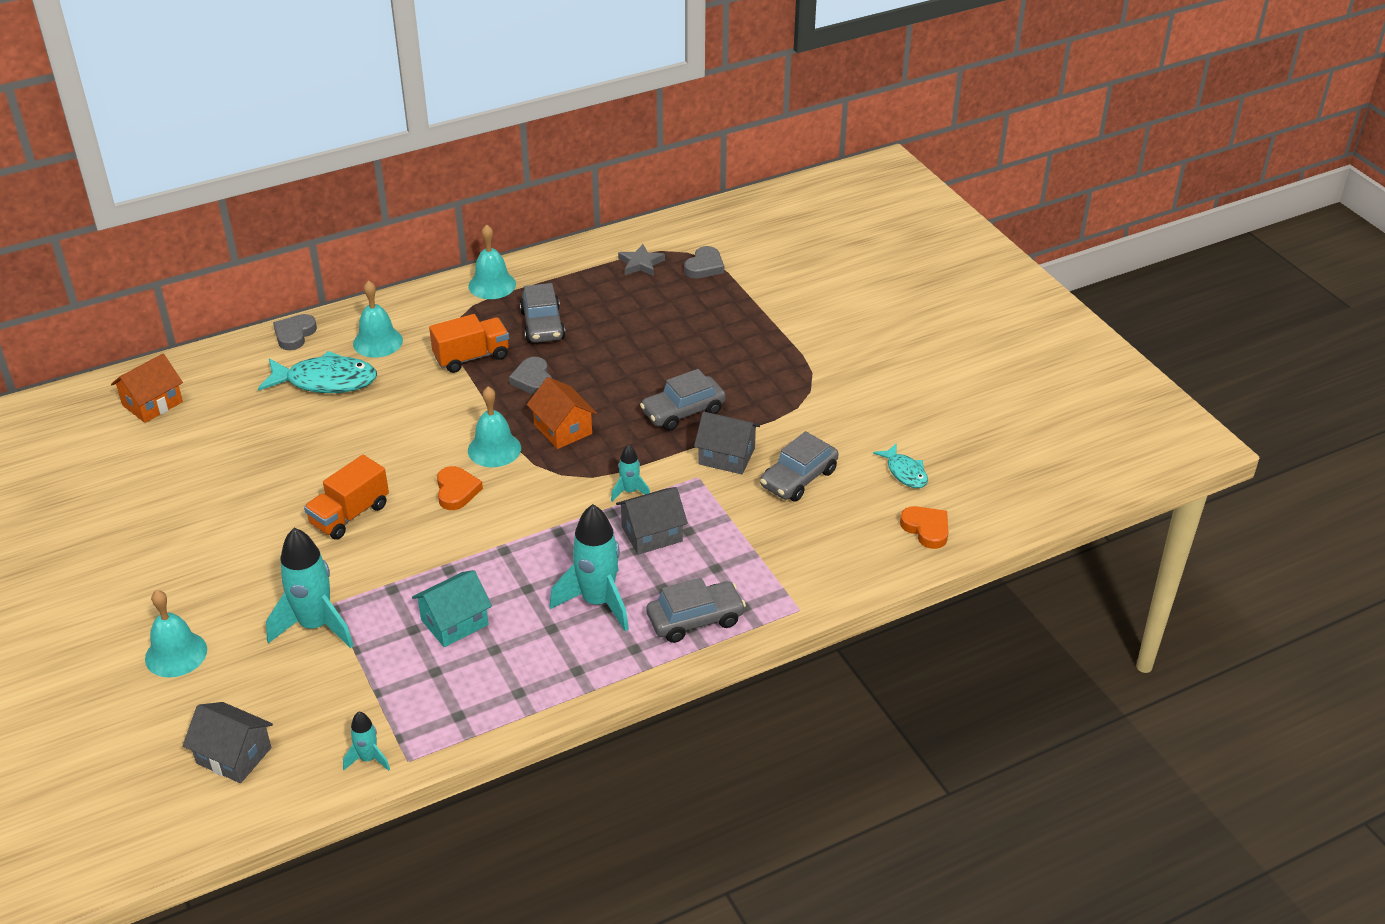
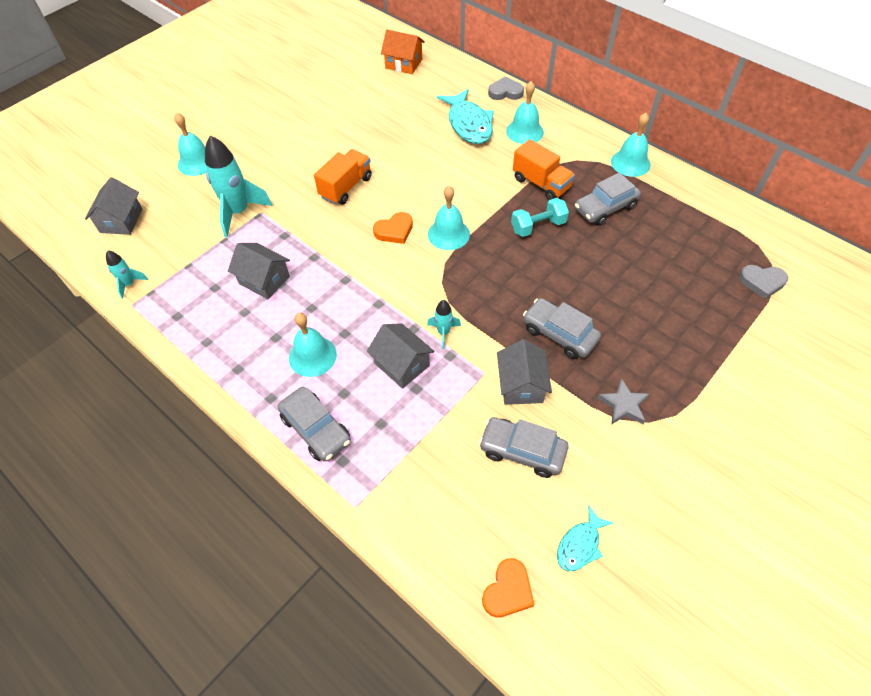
camera: 70 degrees right, 15 degrees up
(349, 515) = (346, 187): orange truck -> orange truck turned 105 degrees clockwise
(454, 622) = (264, 280): turquoise house -> grey house
(533, 380) = (538, 226): grey heart -> turquoise dumbbell
(563, 429) = (492, 265): orange house -> none
(597, 602) = (312, 356): turquoise rocket -> turquoise bell
(640, 263) = (729, 238): grey star -> grey star (623, 405)

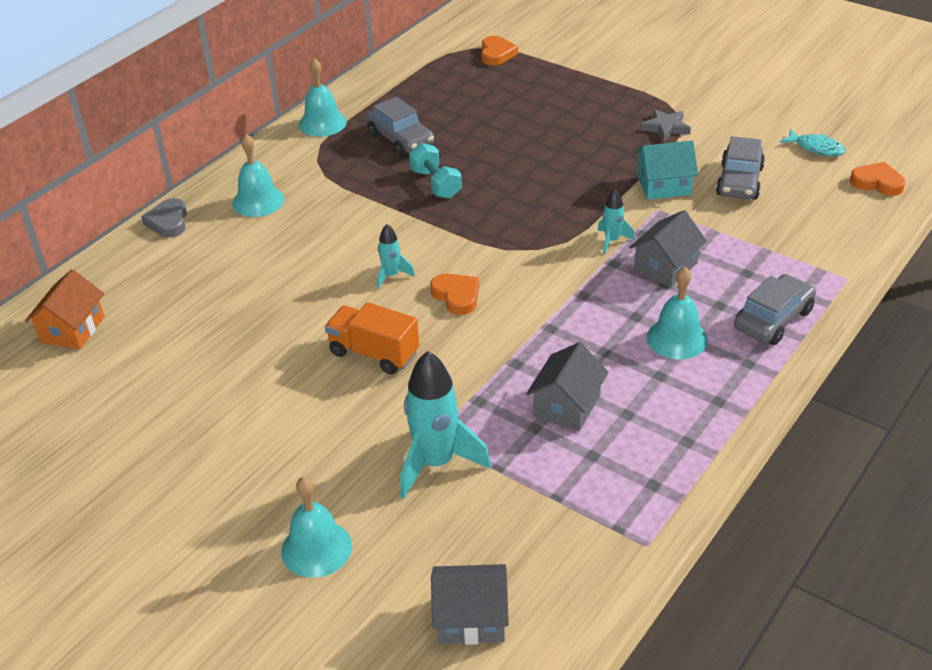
camera: 95 degrees left, 15 degrees down
(129, 284) = (608, 561): turquoise rocket -> turquoise rocket (392, 275)
(448, 234) = (457, 250): turquoise bell -> none
(469, 124) = (238, 250): turquoise fish -> none
(521, 385) = (664, 185): grey house -> turquoise house
(541, 183) = (361, 184): orange truck -> none
(559, 334) = (592, 165): grey car -> none
(762, 282) = (496, 54): grey heart -> orange heart

